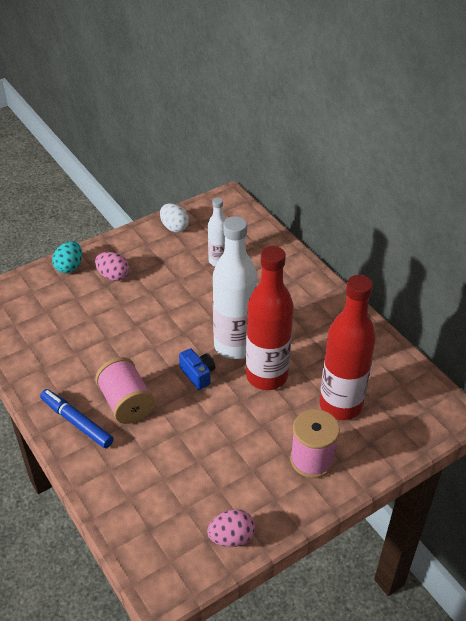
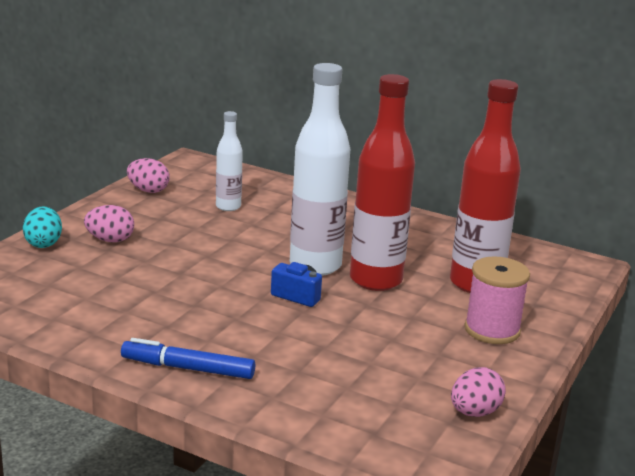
camera: 30 degrees left, 20 degrees down
(126, 403) = (235, 337): pink spool -> none
(174, 227) = (148, 190): white egg -> pink egg

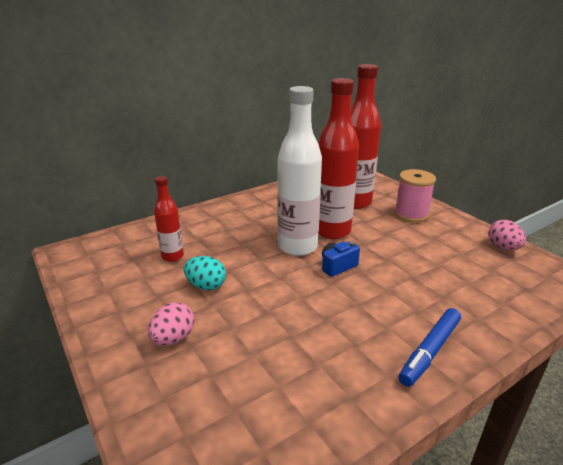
camera: 60 degrees left, 5 degrees up
(43, 243) = (138, 390): turquoise egg -> turquoise egg (206, 286)
(148, 190) = (97, 288): pink egg -> none
(228, 207) = (172, 256): white bottle -> red bottle

